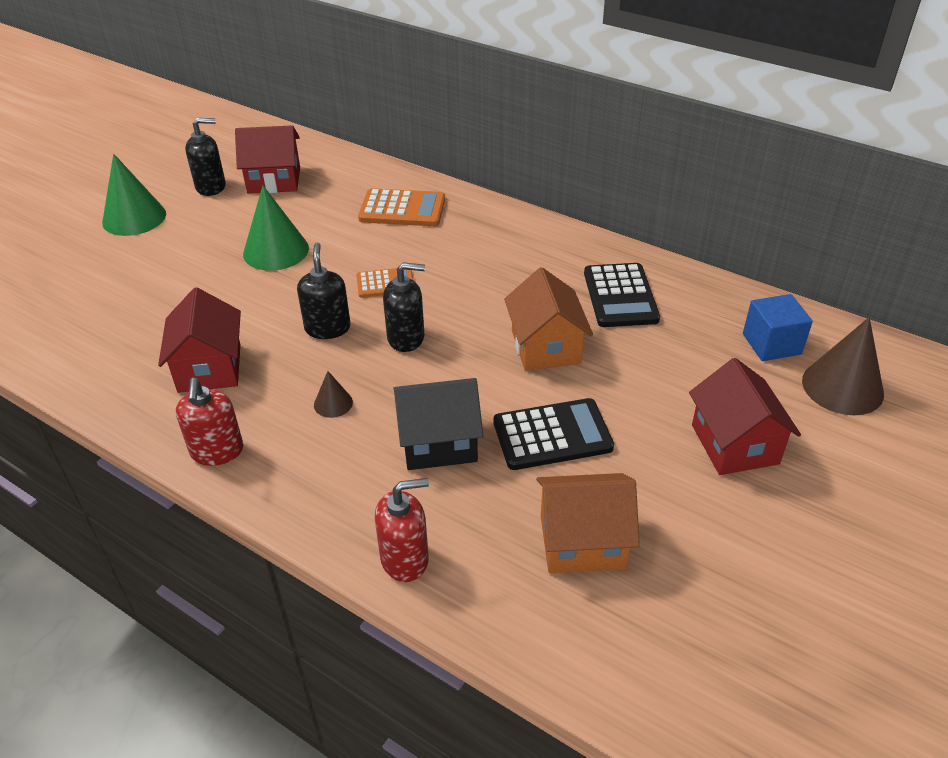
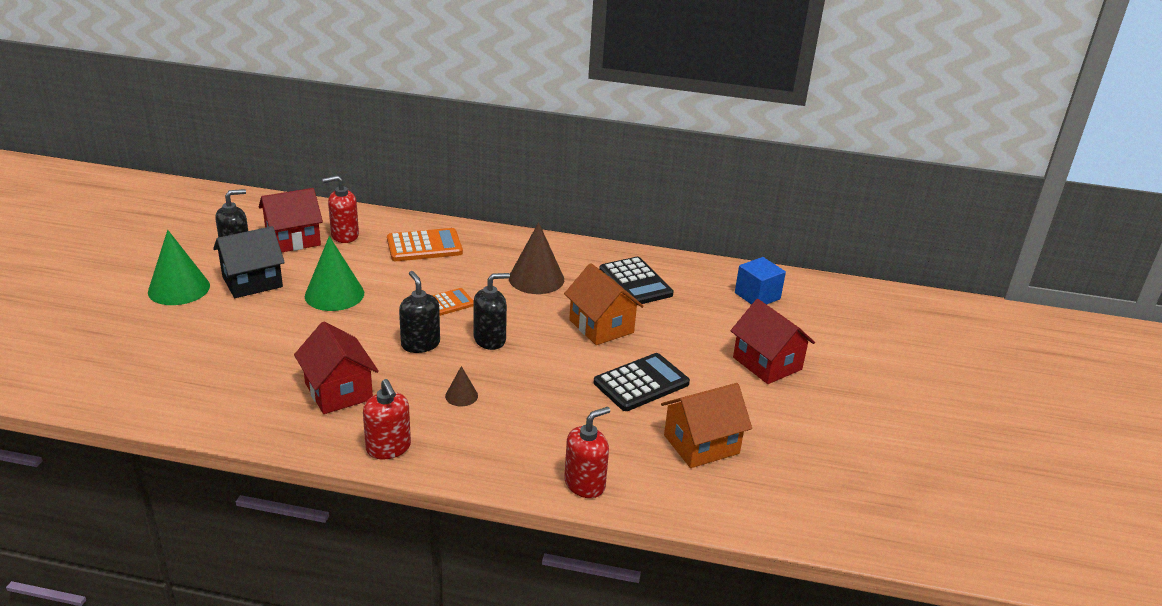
camera: 25 degrees left, 10 degrees down
(327, 184) = (344, 235): none -> red soap dispenser
(438, 442) = (561, 405): black house -> black house (252, 282)
(842, 387) = (816, 314): brown cone -> brown cone (536, 278)

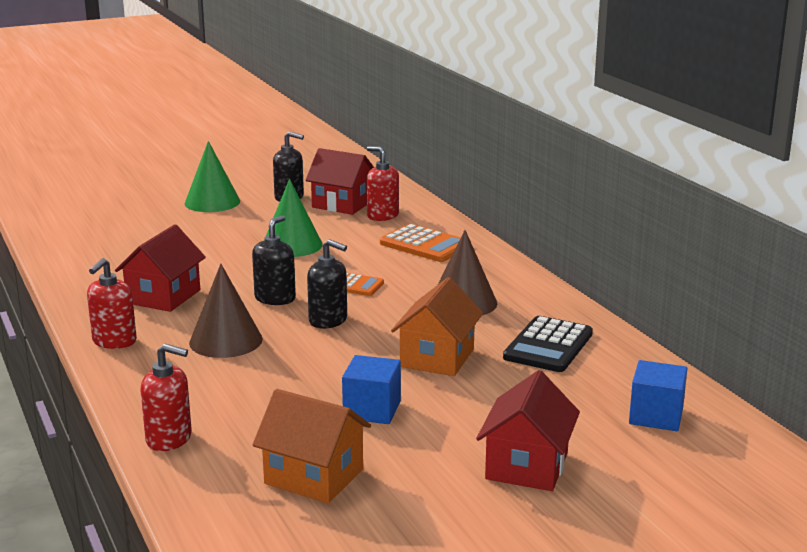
camera: 55 degrees right, 10 degrees down
(252, 282) = (260, 216): black house -> none
(461, 396) = (226, 341): brown cone -> brown cone, size x2.03
(641, 383) = (372, 410): black calculator -> blue cube

